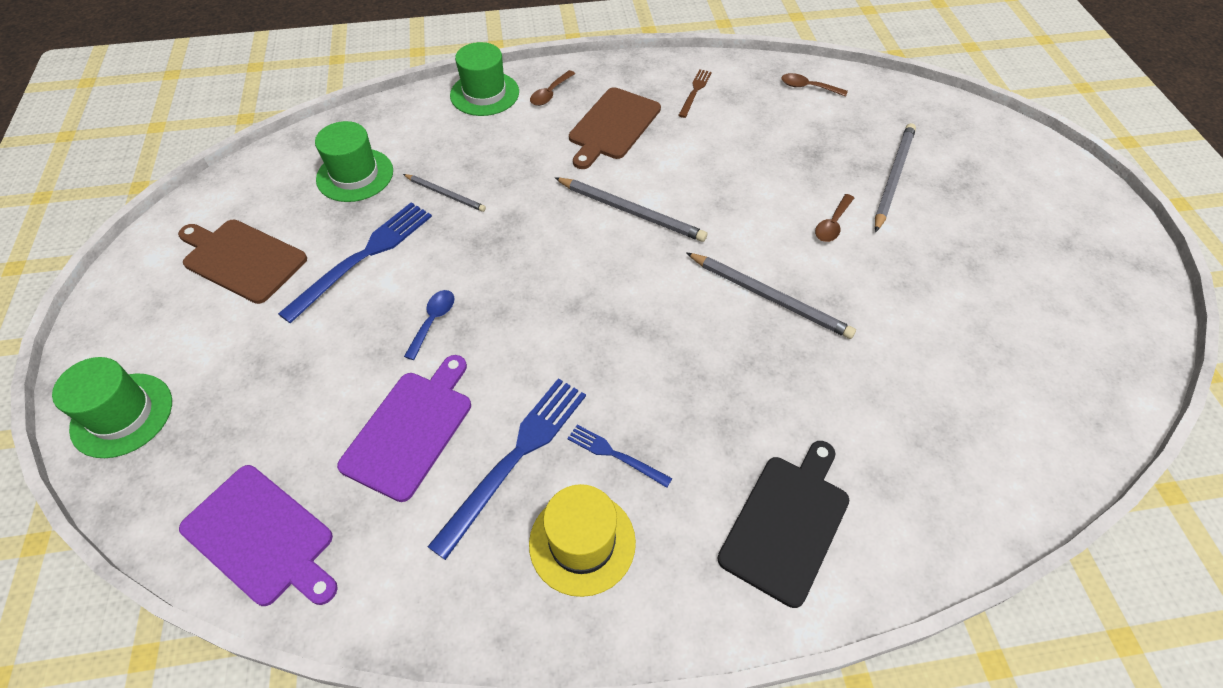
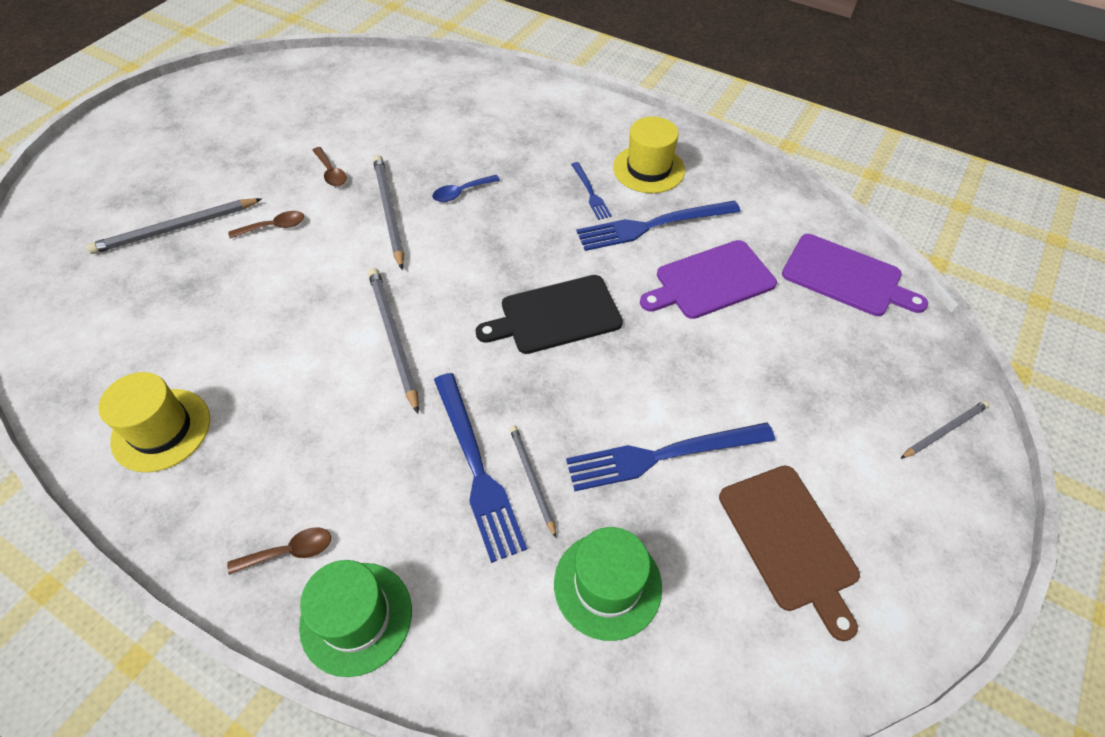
camera: 140 degrees left, 0 degrees up
(122, 415) = (944, 430): green hat -> grey pencil
(261, 537) = (846, 277): purple cutting board -> purple cutting board turned 135 degrees clockwise
(433, 321) = (641, 349): blue spoon -> blue spoon (461, 192)
(487, 179) = (477, 468): none -> blue fork
(613, 126) = (290, 446): brown cutting board -> none
(695, 91) = (161, 430): brown fork -> yellow hat
(787, 523) = (534, 119): black cutting board -> black cutting board (556, 315)
(808, 87) = (72, 353): brown spoon -> brown spoon (331, 172)

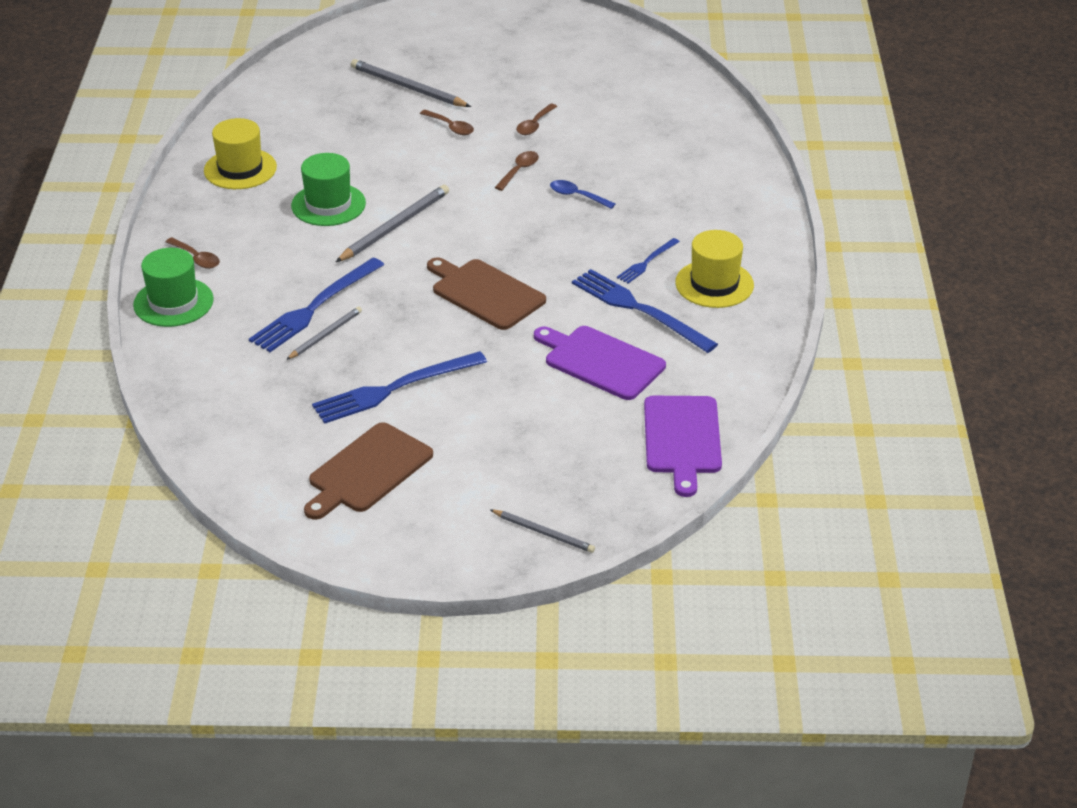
camera: 60 degrees right, 15 degrees down
(389, 211) = (519, 171): grey pencil -> brown spoon
(556, 315) = (485, 293): black cutting board -> brown cutting board
(607, 585) = (269, 396): green hat -> green hat (328, 205)
(663, 455) = (394, 389): blue fork -> blue fork turned 75 degrees counterclockwise

